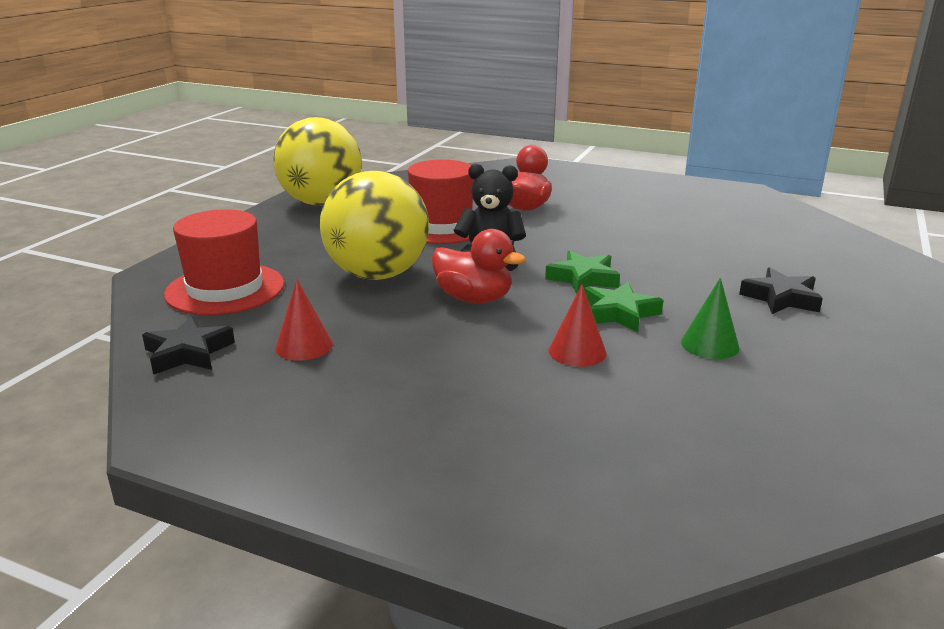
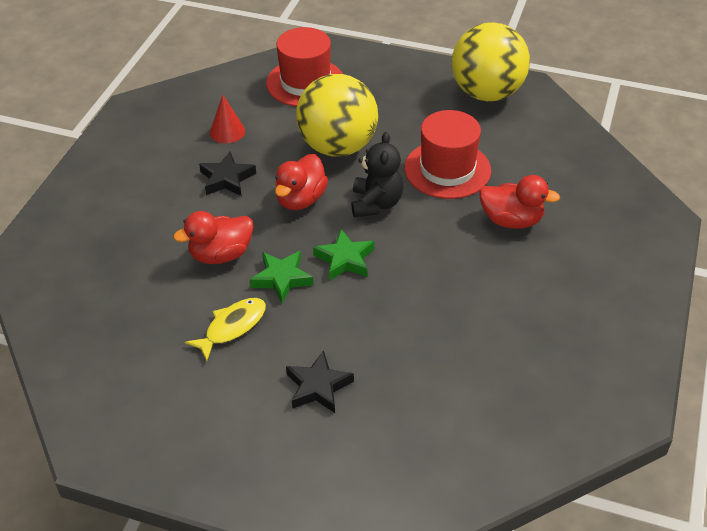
camera: 85 degrees right, 20 degrees up
(188, 353) = (218, 90): black star -> black star (227, 179)
(577, 351) = (221, 254): red cone -> red duck
(709, 344) = (232, 327): green cone -> yellow fish

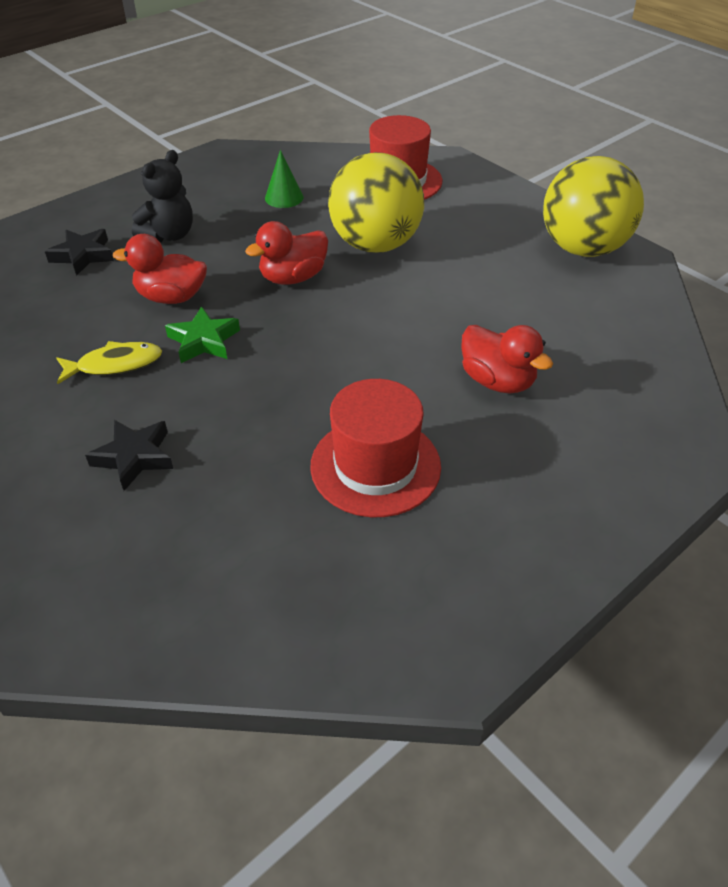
camera: 30 degrees right, 0 degrees up
(227, 131) = (284, 197): red cone -> green cone
(227, 179) = (243, 236): black star -> black star (83, 255)
(345, 259) = (281, 348): green star -> none
(376, 204) = (364, 309): black teddy bear -> black teddy bear (169, 235)
(447, 169) = (470, 304): red hat -> red hat (375, 466)

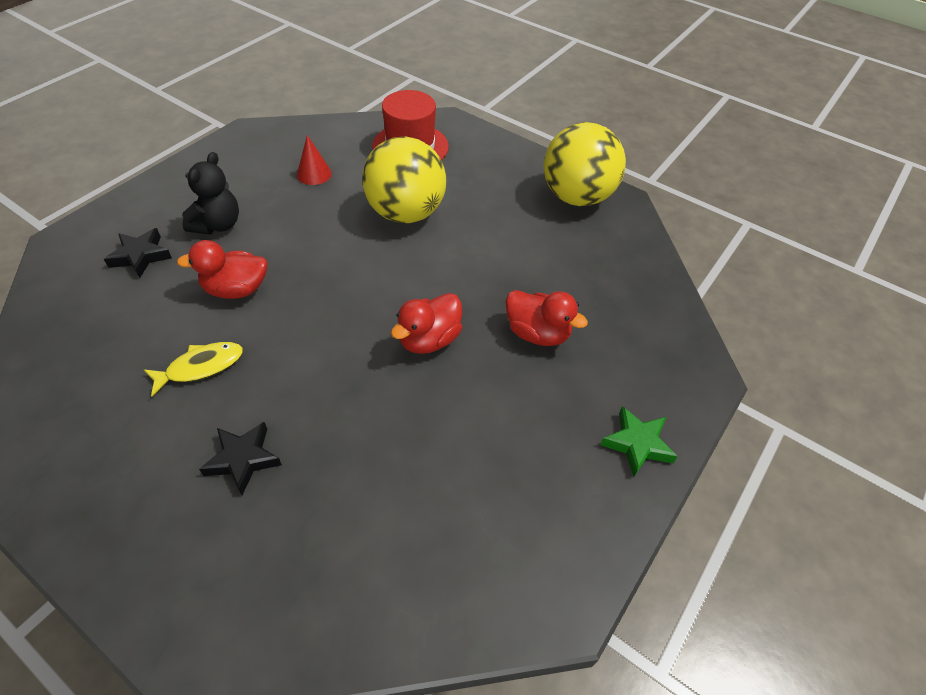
camera: 15 degrees left, 5 degrees up
(203, 341) = (277, 330): green star -> green star (637, 444)
(284, 197) = (314, 174): green cone -> red cone
(293, 278) = (342, 255): red duck -> red duck (429, 340)
(375, 466) = (457, 431): red hat -> none

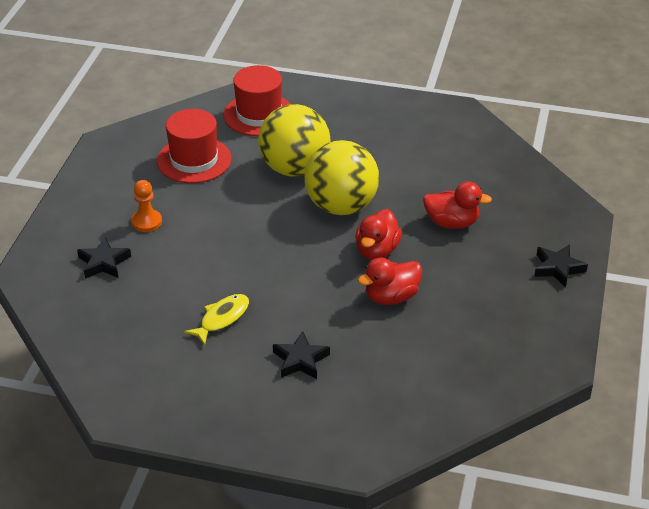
camera: 20 degrees left, 10 degrees down
(218, 225) = (146, 222): black teddy bear -> orange pawn
(236, 289) = (203, 262): red duck -> red duck (391, 297)
(314, 174) = (194, 160): red cone -> red hat
(577, 197) = (423, 117): yellow ball -> yellow ball (341, 206)
(637, 444) = (558, 268): green star -> black star

